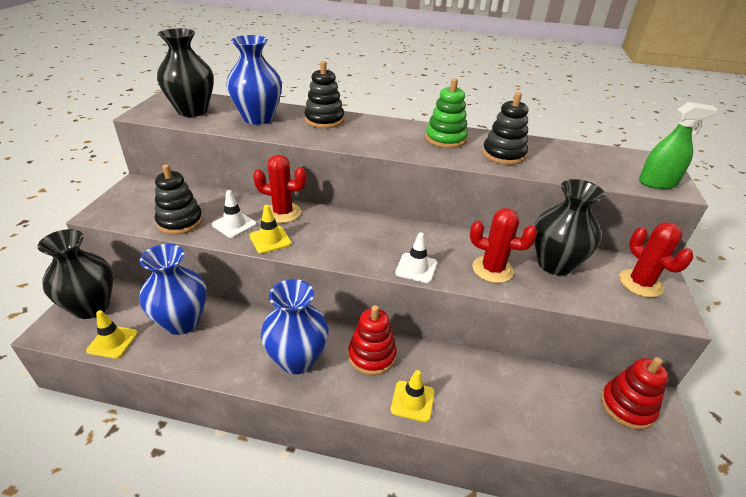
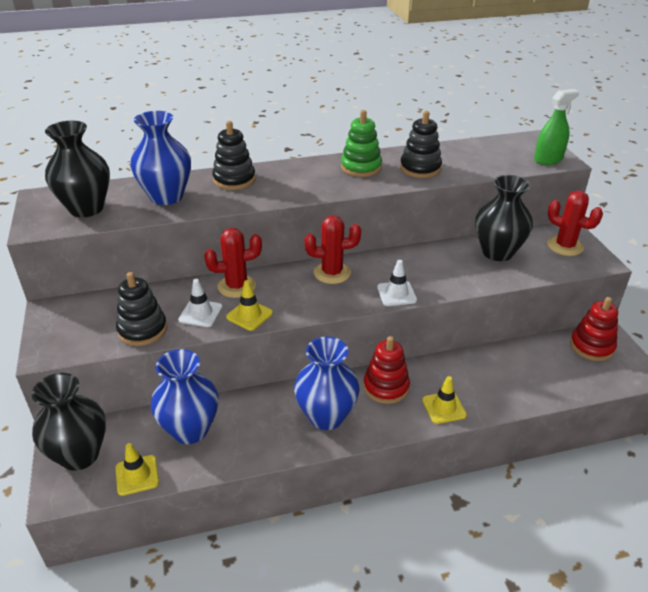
camera: 25 degrees left, 0 degrees up
(492, 269) = (455, 273): red cactus -> red cactus (332, 273)

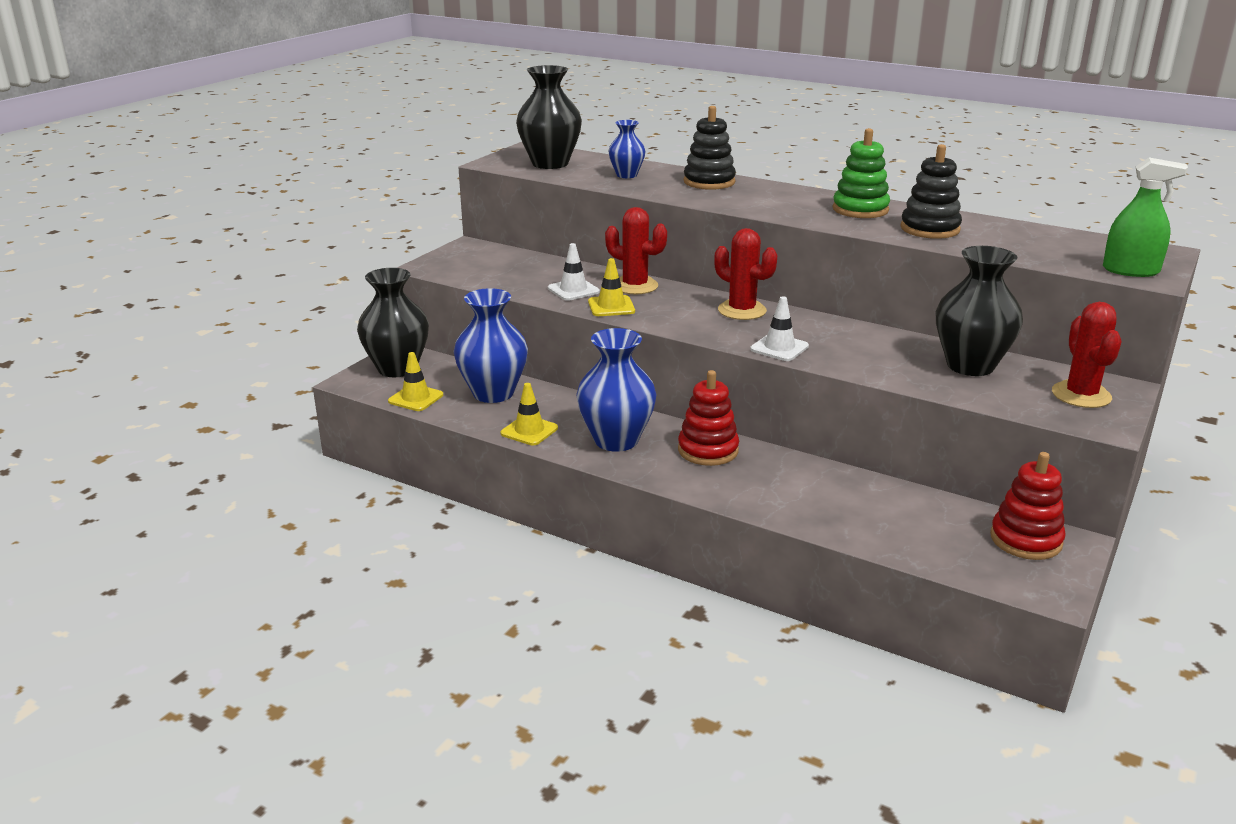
camera: 45 degrees right, 10 degrees down
(142, 330) = (512, 281): black stacking toy -> none
(166, 196) = (626, 175): blue vase -> blue vase, size x0.55
(444, 407) = (741, 491): yellow traffic cone -> yellow traffic cone (529, 431)

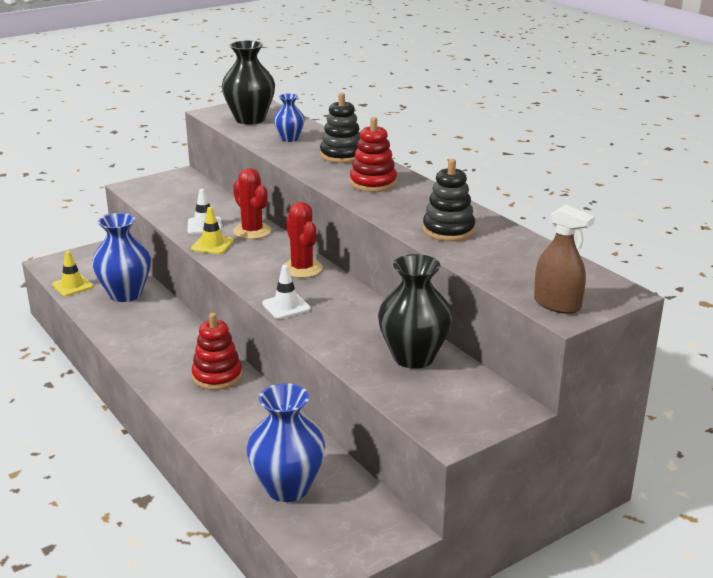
camera: 25 degrees right, 0 degrees up
(397, 368) = (86, 260): black vase -> none
(529, 431) = (115, 329): yellow traffic cone -> none
(616, 440) = (164, 351): blue vase -> blue vase (287, 488)
(860, 209) = (421, 202): green stacking toy -> none
(1026, 540) = (364, 517): red stacking toy -> red stacking toy (373, 183)
(1081, 395) = (468, 406): red cactus -> none
(1130, 270) = (557, 304): green spray bottle -> brown spray bottle

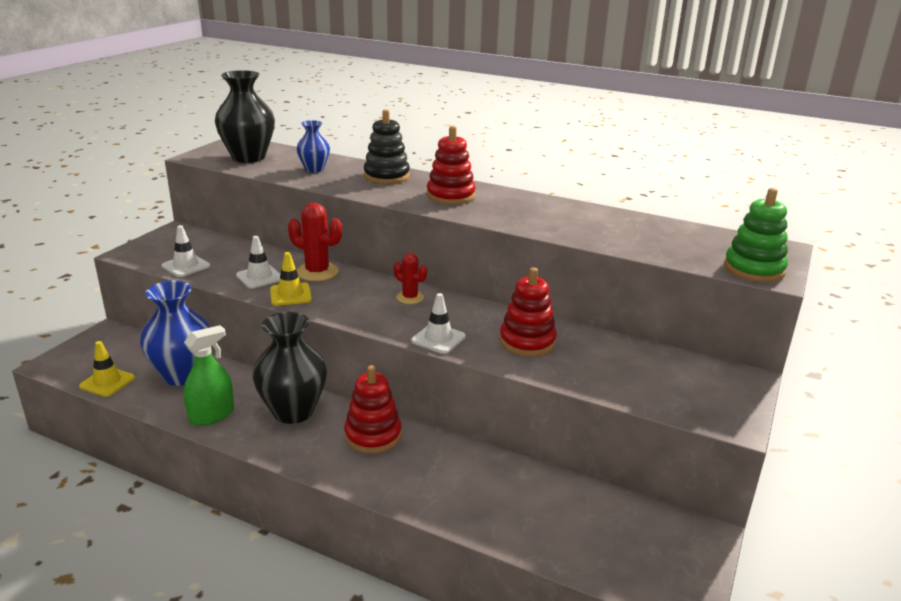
camera: 30 degrees left, 0 degrees up
(119, 328) = (212, 415): none -> green spray bottle
(160, 205) = (186, 266): none -> white traffic cone
(287, 488) = (563, 532): blue vase -> none
(302, 269) = (410, 297): red cactus -> red cactus, size x0.62
(355, 327) = (527, 342): none -> red stacking toy
(413, 357) = (611, 356): black vase -> black vase (293, 411)
(448, 230) = (576, 225): black stacking toy -> none
(557, 304) = (754, 269): brown spray bottle -> green stacking toy

